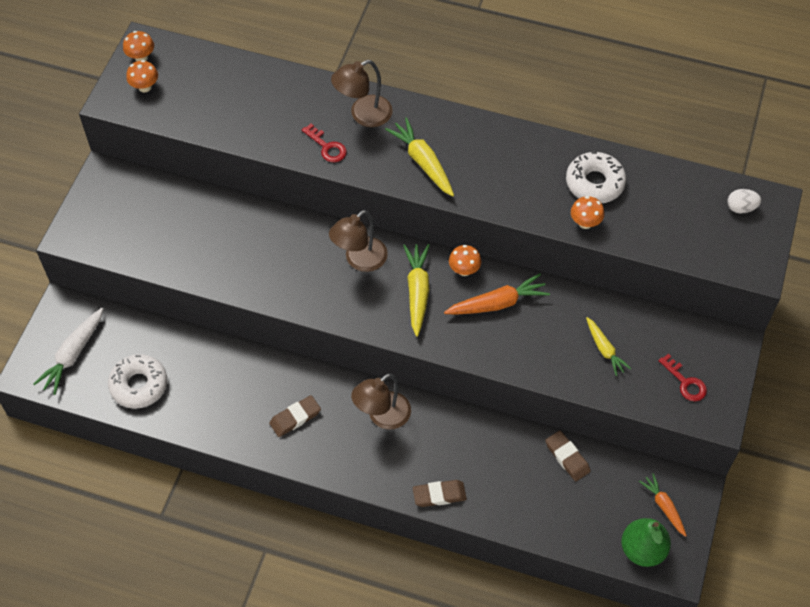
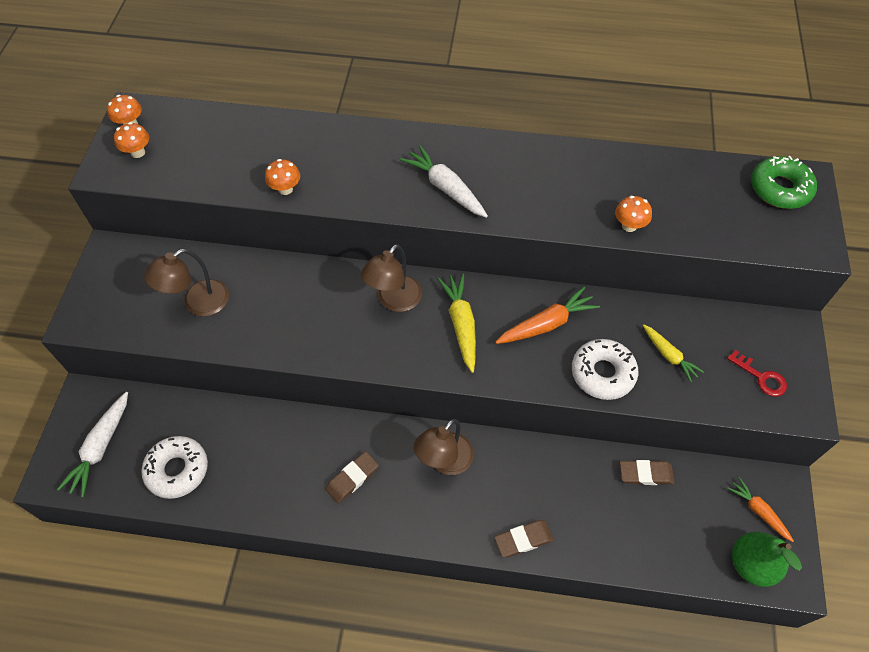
camera: 10 degrees left, 0 degrees up
(327, 147) = (341, 186): red key -> none
(363, 115) = (374, 150): brown lamp -> brown lamp (198, 303)
(423, 162) = (445, 188): yellow carrot -> white carrot
(464, 270) = (504, 295): orange mushroom -> orange mushroom (285, 189)
(567, 457) = (645, 474): brown eraser -> brown eraser turned 45 degrees counterclockwise
(594, 183) = (627, 185): white donut -> white donut (602, 373)
(741, 208) = (780, 189): white egg -> green donut

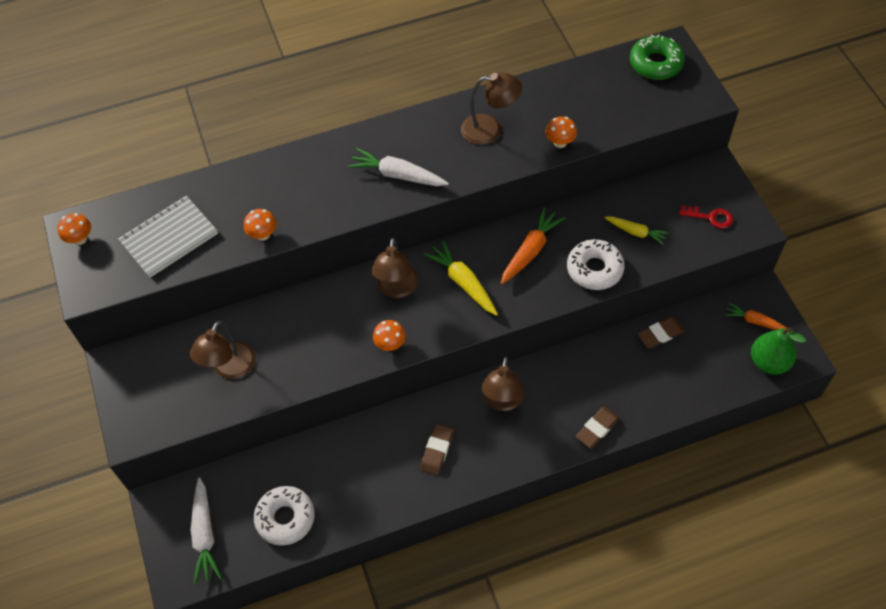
camera: 25 degrees left, 0 degrees up
(138, 152) = (106, 261): orange mushroom -> orange mushroom (390, 344)
(203, 156) = (169, 238): none -> grey notebook
(564, 183) = (490, 129): none -> brown lamp

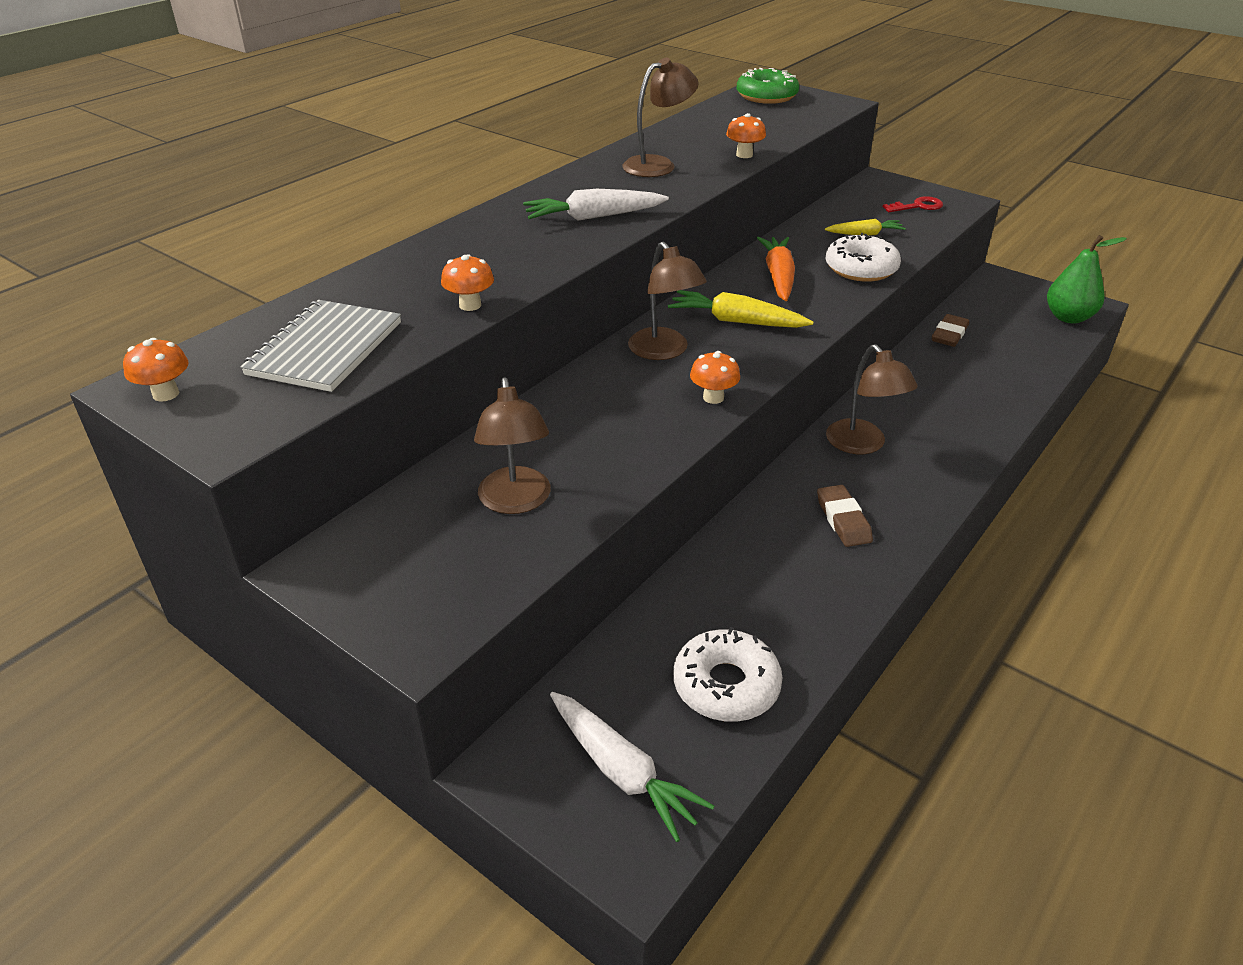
camera: 35 degrees left, 20 degrees down
(597, 428) = (987, 425): brown eraser -> none
(754, 321) = (1017, 296): orange carrot -> none

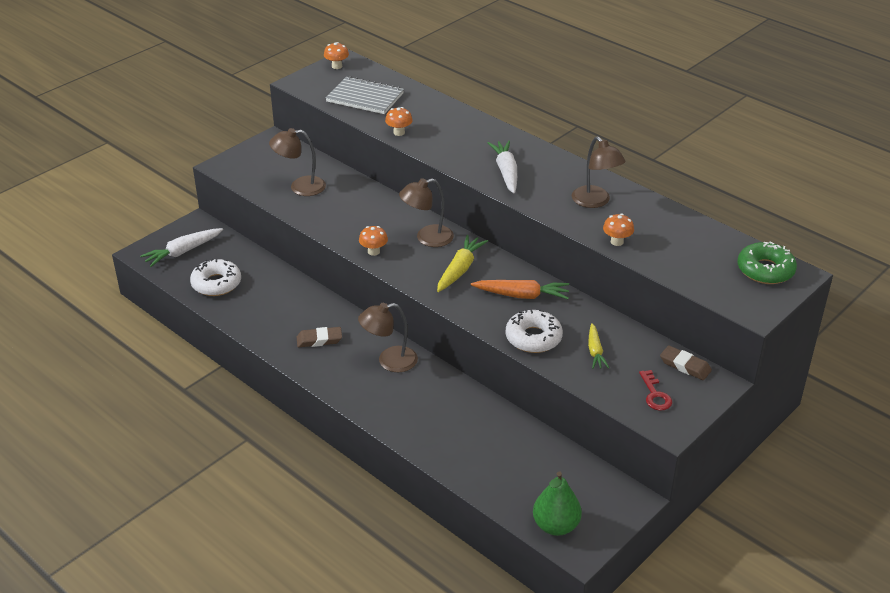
camera: 95 degrees right, 0 degrees up
(949, 334) = (529, 438): brown eraser -> brown eraser (685, 366)

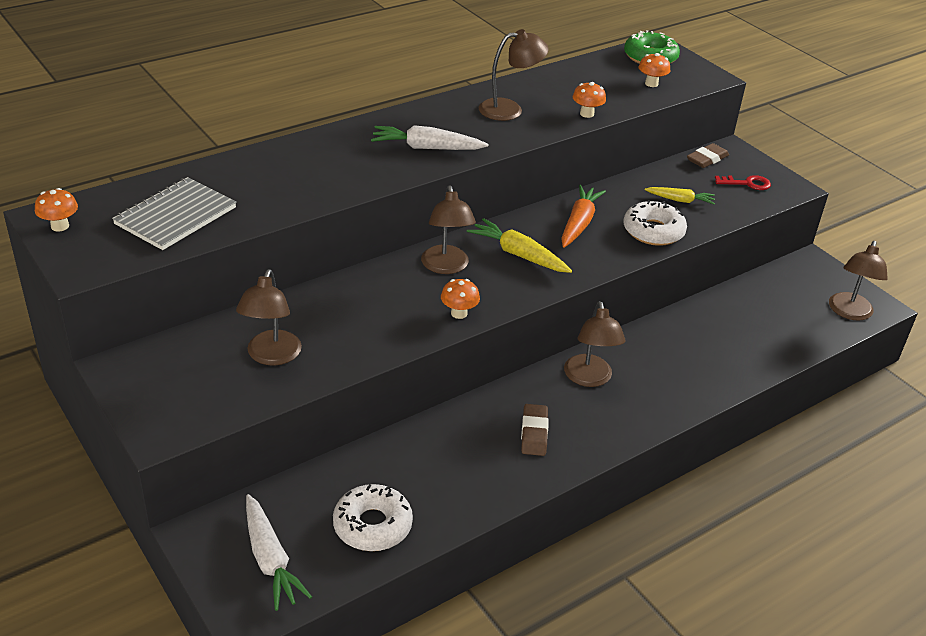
camera: 80 degrees left, 0 degrees up
(399, 132) = (291, 204): orange mushroom -> orange mushroom (651, 84)
(556, 526) = (849, 312): green pear -> brown lamp

